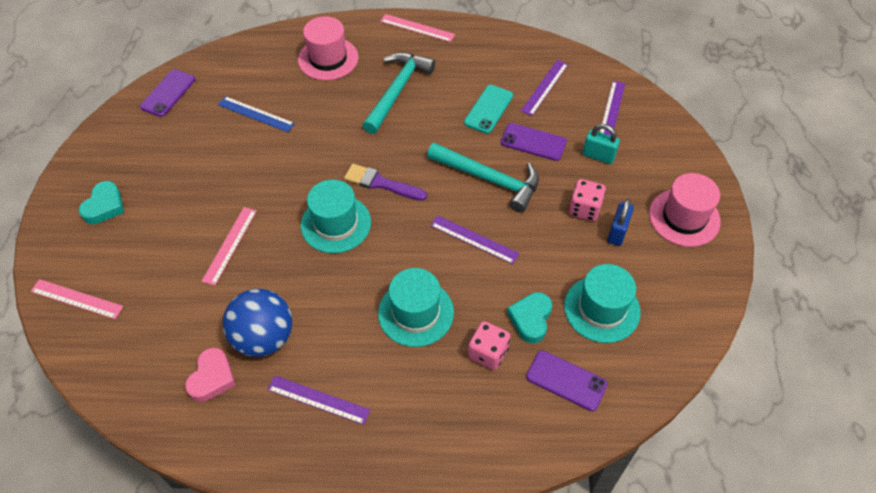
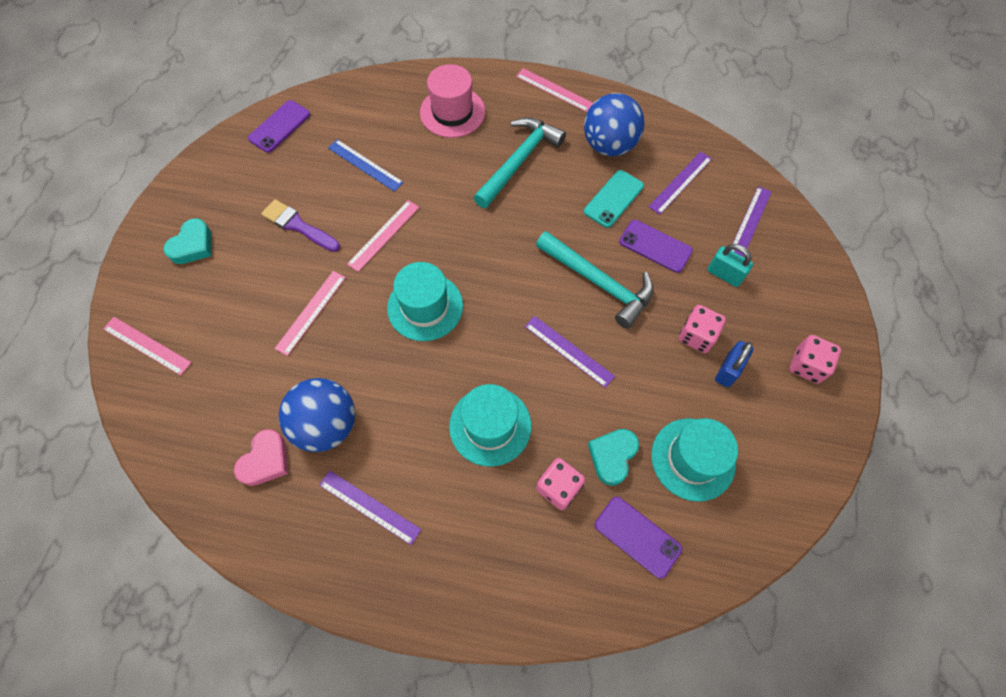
camera: 10 degrees right, 10 degrees up
(285, 170) = (384, 235): none -> pink ruler
(381, 183) = (481, 268): purple brush -> purple brush (298, 226)
(475, 66) = (609, 145): none -> blue ball
(684, 217) = (806, 365): pink hat -> pink dice

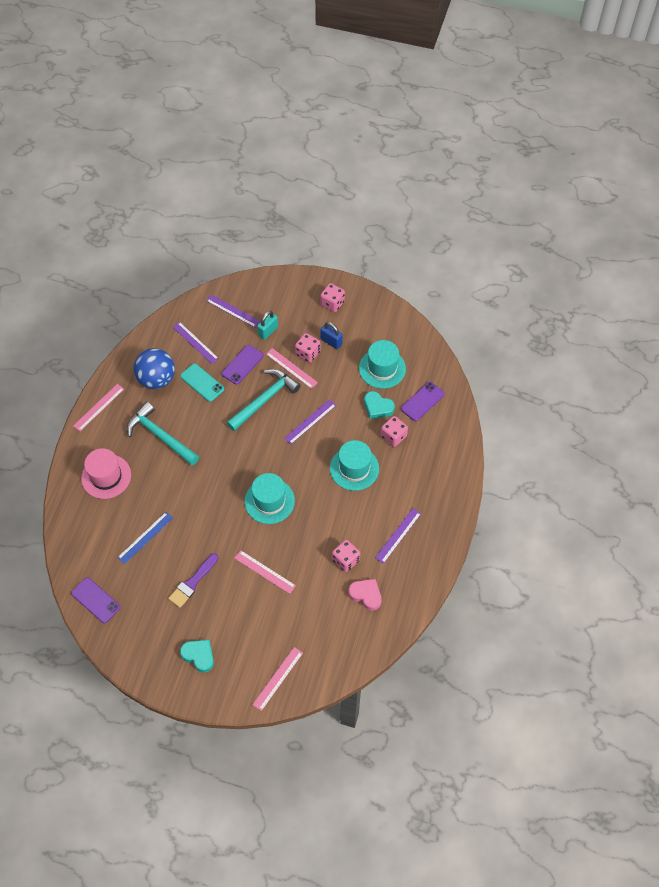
camera: 85 degrees left, 5 degrees down
(327, 425) = (346, 560): blue ball -> pink dice
(384, 235) = (209, 525): pink ruler -> pink ruler (291, 368)

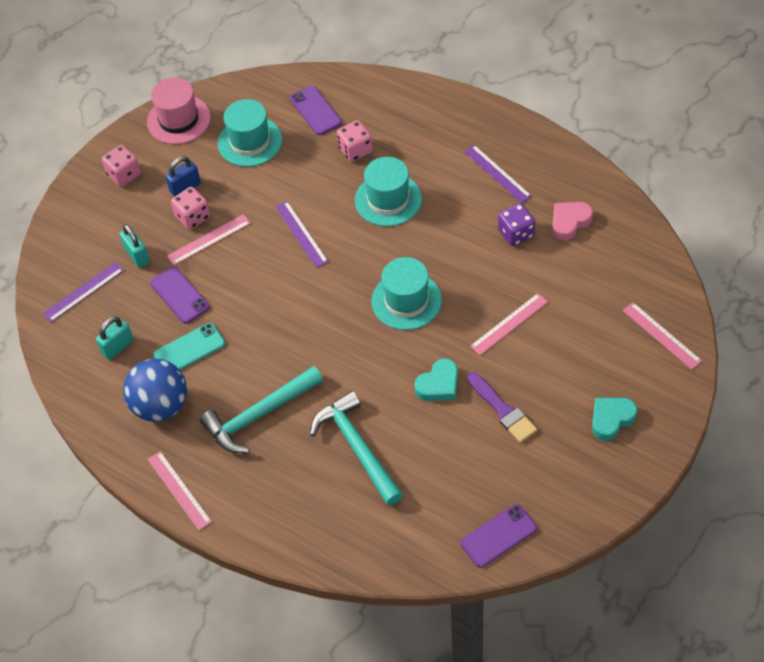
camera: 70 degrees left, 5 degrees down
(106, 476) = (302, 496): pink hat -> pink hat (178, 119)
(145, 537) = (417, 458): blue ruler -> none
(195, 342) = (117, 347): purple ruler -> turquoise padlock
(265, 400) = (247, 279): turquoise hammer -> turquoise hammer (357, 447)
(346, 560) = (516, 233): pink dice -> purple dice
(377, 407) = (306, 158): turquoise heart -> turquoise heart (438, 384)

